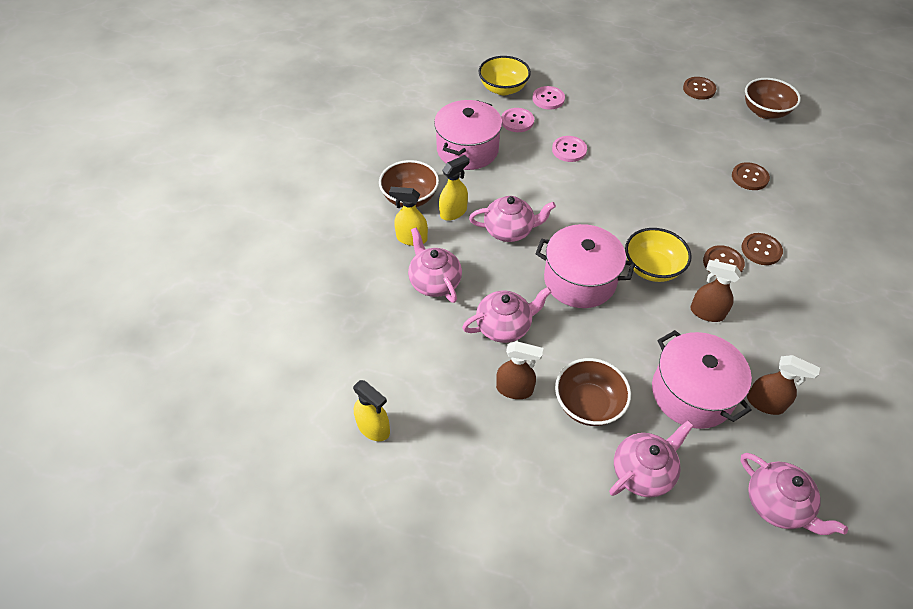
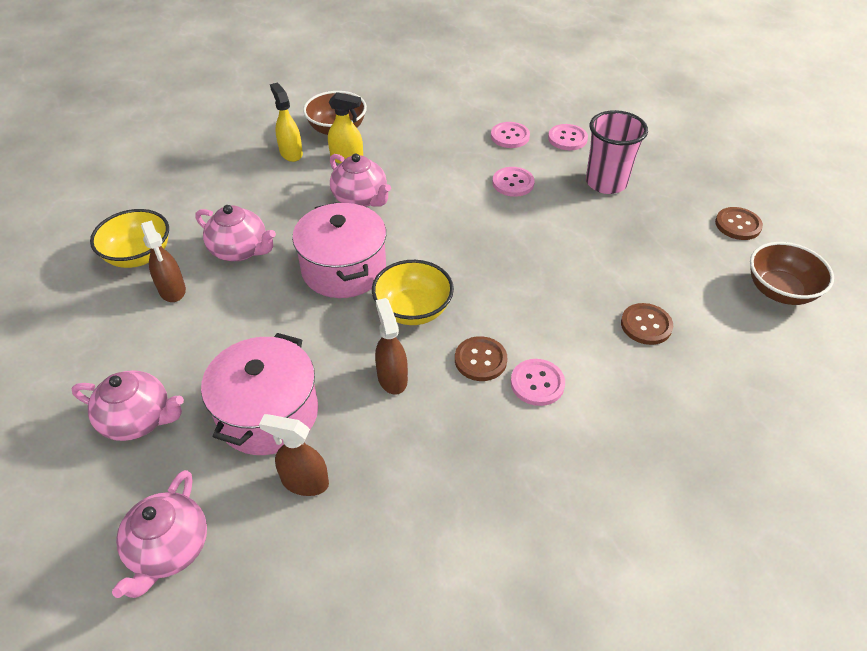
camera: 50 degrees right, 5 degrees down
(374, 428) = (70, 234): yellow spray bottle -> none
(434, 282) = (254, 188): pink teapot -> none
(467, 149) = (434, 129): pink pot -> none
(503, 89) = (542, 109): yellow bowl -> yellow bowl (139, 256)
(588, 404) = (192, 344): brown bowl -> none
(610, 112) = (606, 183): none -> pink cup
(761, 250) = (537, 383): brown button -> pink button
(765, 403) = (304, 482): brown spray bottle -> brown spray bottle turned 120 degrees clockwise

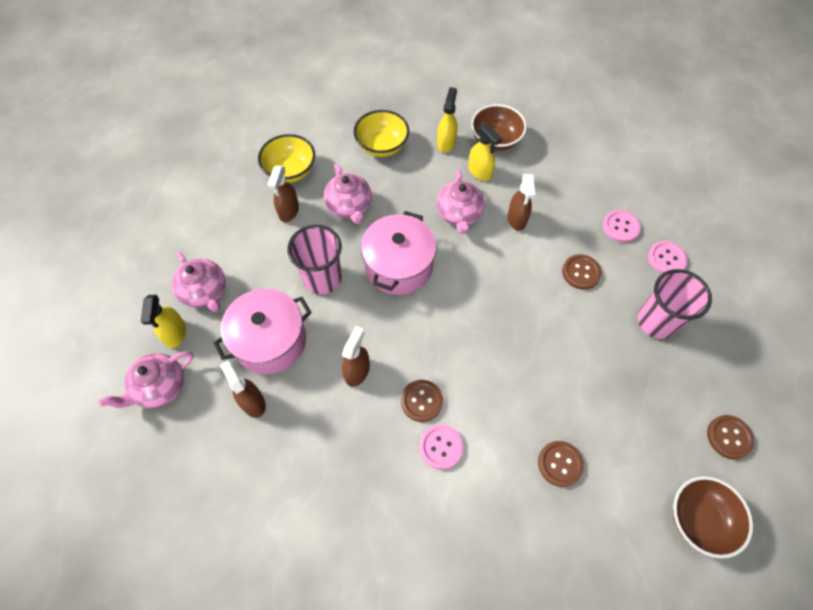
camera: 40 degrees right, 15 degrees up
(137, 483) = (175, 333): none -> yellow spray bottle
(273, 324) = (323, 278): none -> pink cup
(413, 310) = (413, 330): yellow bowl -> yellow bowl (382, 146)
(418, 175) = (517, 219): none -> brown spray bottle
(513, 183) = (581, 272): pink button -> brown button

